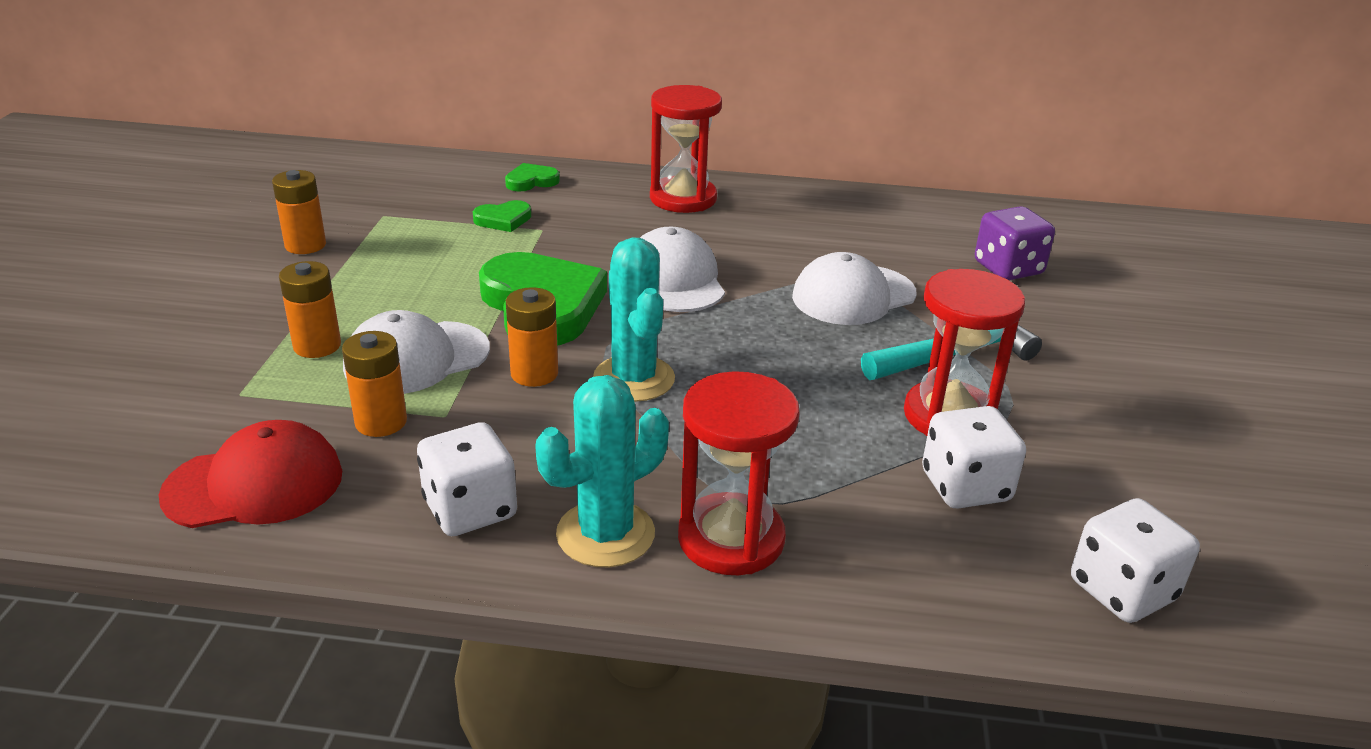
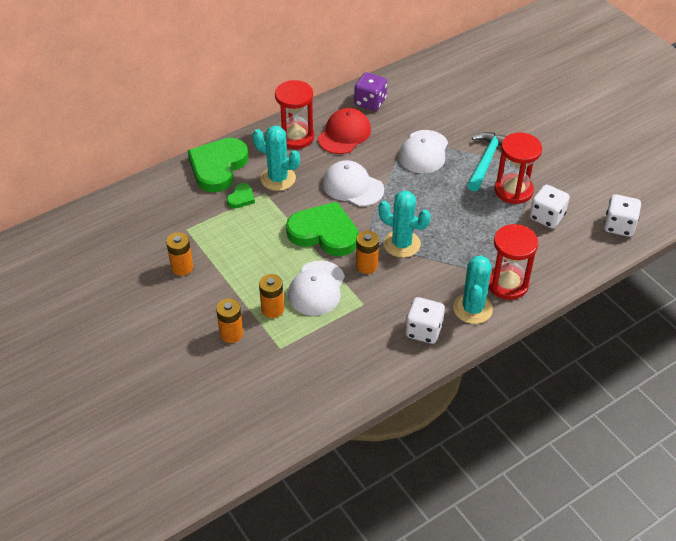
camera: 40 degrees left, 15 degrees up
(254, 484) = (345, 373): red cap -> red cap (344, 134)
(381, 422) = (347, 322): orange battery -> orange battery (231, 334)
(531, 181) = (218, 167): green heart -> green heart, size x2.22
(585, 224) = (278, 179): none -> turquoise cactus
(1008, 268) = (458, 101): purple dice -> purple dice (370, 102)

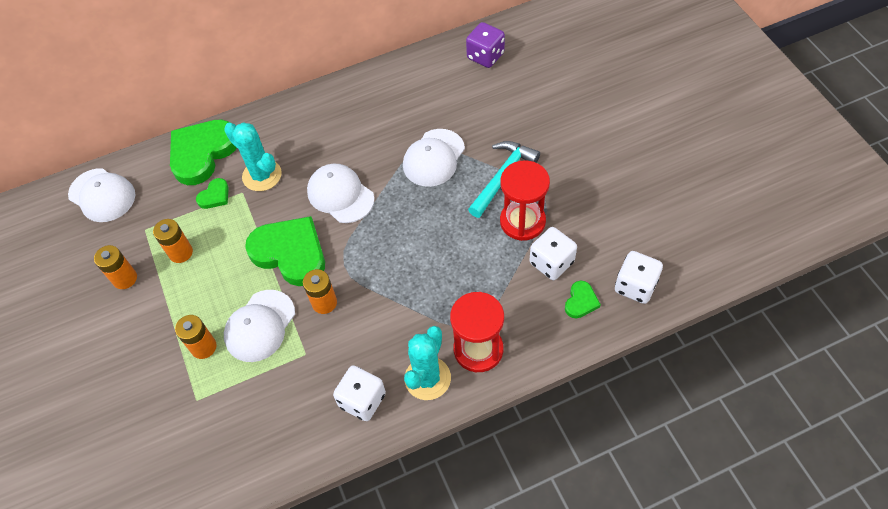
camera: 15 degrees right, 10 degrees up
(137, 207) = (102, 195): none -> white cap
(231, 334) = (150, 373): orange battery -> orange battery (180, 252)
(295, 137) = (297, 123): red hourglass -> none
(344, 134) = (352, 125): red cap -> none
(370, 102) = (393, 85): purple dice -> purple dice (485, 56)
(402, 244) = (372, 279): turquoise cactus -> none
(579, 241) = (581, 301): none -> green heart

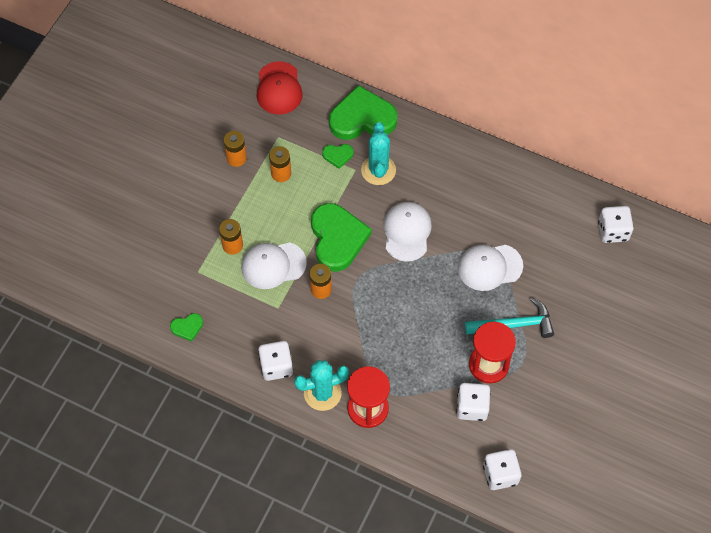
camera: 45 degrees right, 5 degrees up
(102, 195) = (279, 88): white cap -> red cap
(485, 56) = (613, 231): purple dice -> white dice
(581, 301) = (458, 447): green heart -> green heart (187, 327)

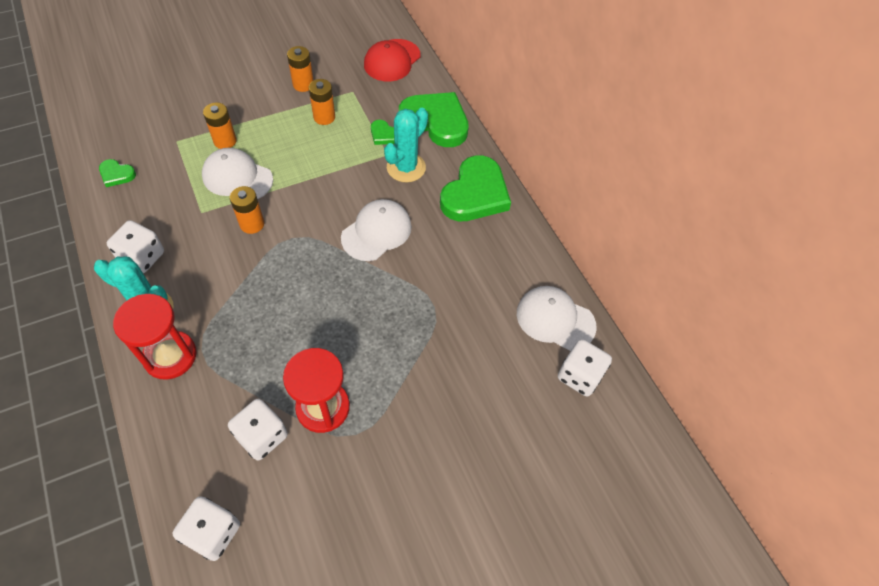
camera: 35 degrees right, 5 degrees down
(337, 238) = (312, 195): green heart -> green heart (475, 194)
(489, 267) = (420, 317): white cap -> white cap (555, 319)
(514, 324) = (388, 388): turquoise hammer -> none

